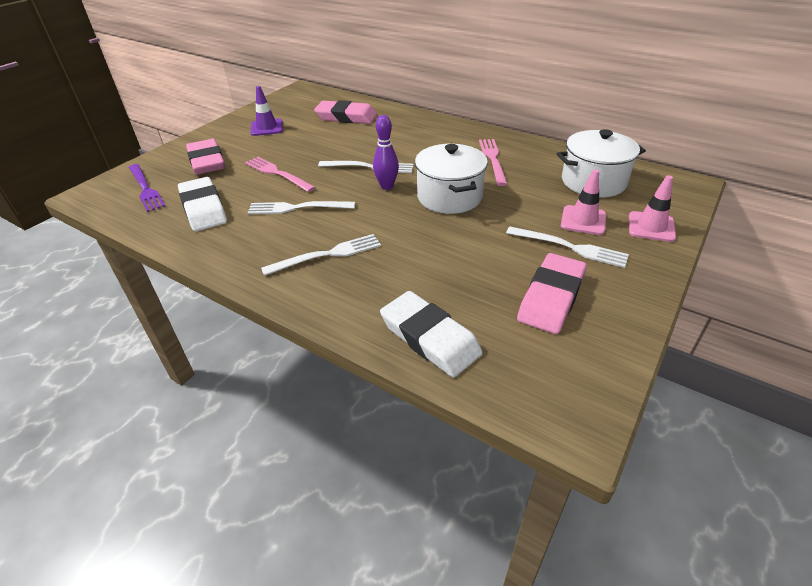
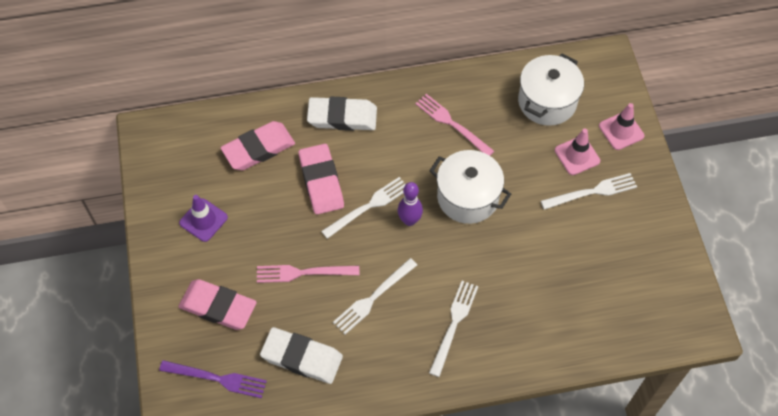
camera: 45 degrees left, 20 degrees up
(430, 338) = (588, 336): white eraser -> white eraser (342, 117)
(551, 297) = (620, 249): pink eraser -> pink eraser (321, 181)

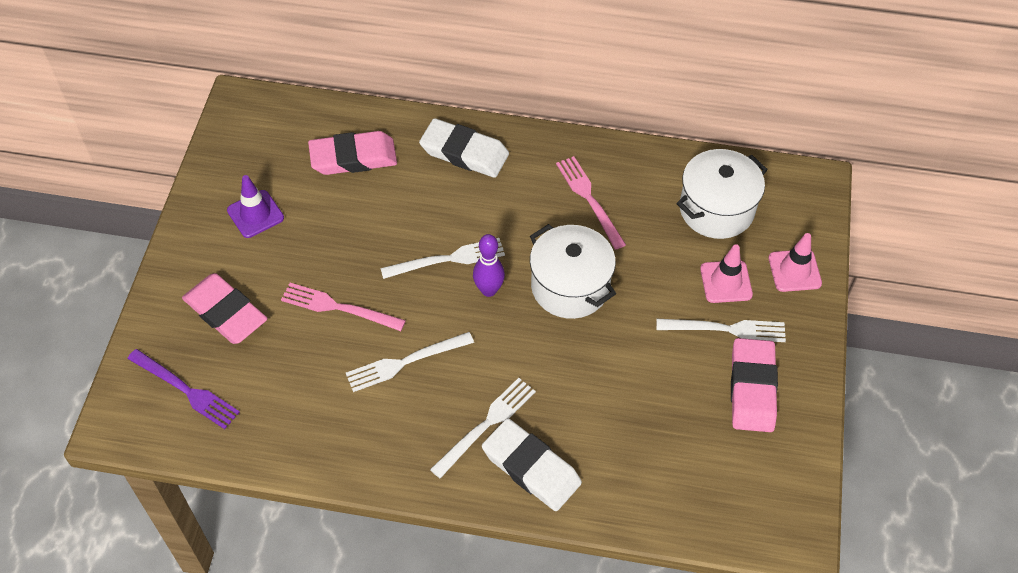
camera: 20 degrees right, 5 degrees down
(302, 357) = (292, 400): white eraser -> white eraser (531, 468)
(321, 181) = (407, 215): pink eraser -> pink eraser (752, 388)

